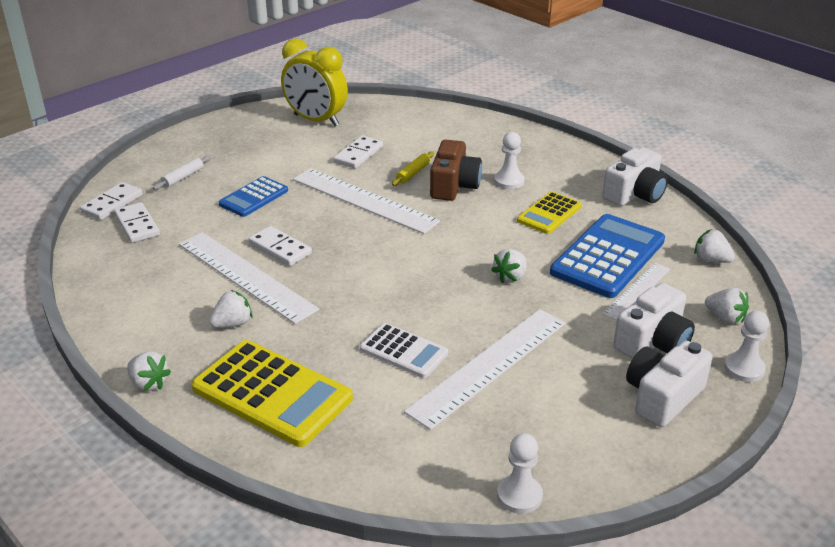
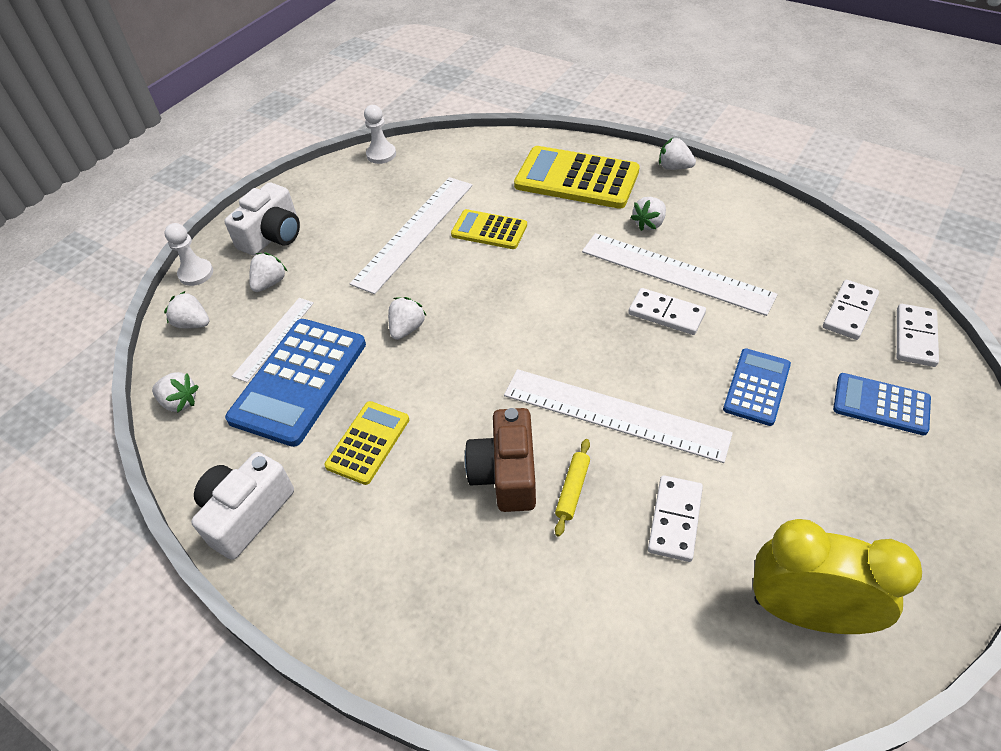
camera: 170 degrees right, 15 degrees up
(137, 225) = (849, 312): white domino -> white domino turned 75 degrees clockwise
(183, 177) = (881, 404): white rolling pin -> blue calculator
(404, 351) = (489, 230): white calculator -> yellow calculator
(509, 181) = (429, 503): white pawn -> none
(653, 342) = (270, 283): white camera -> white strawberry

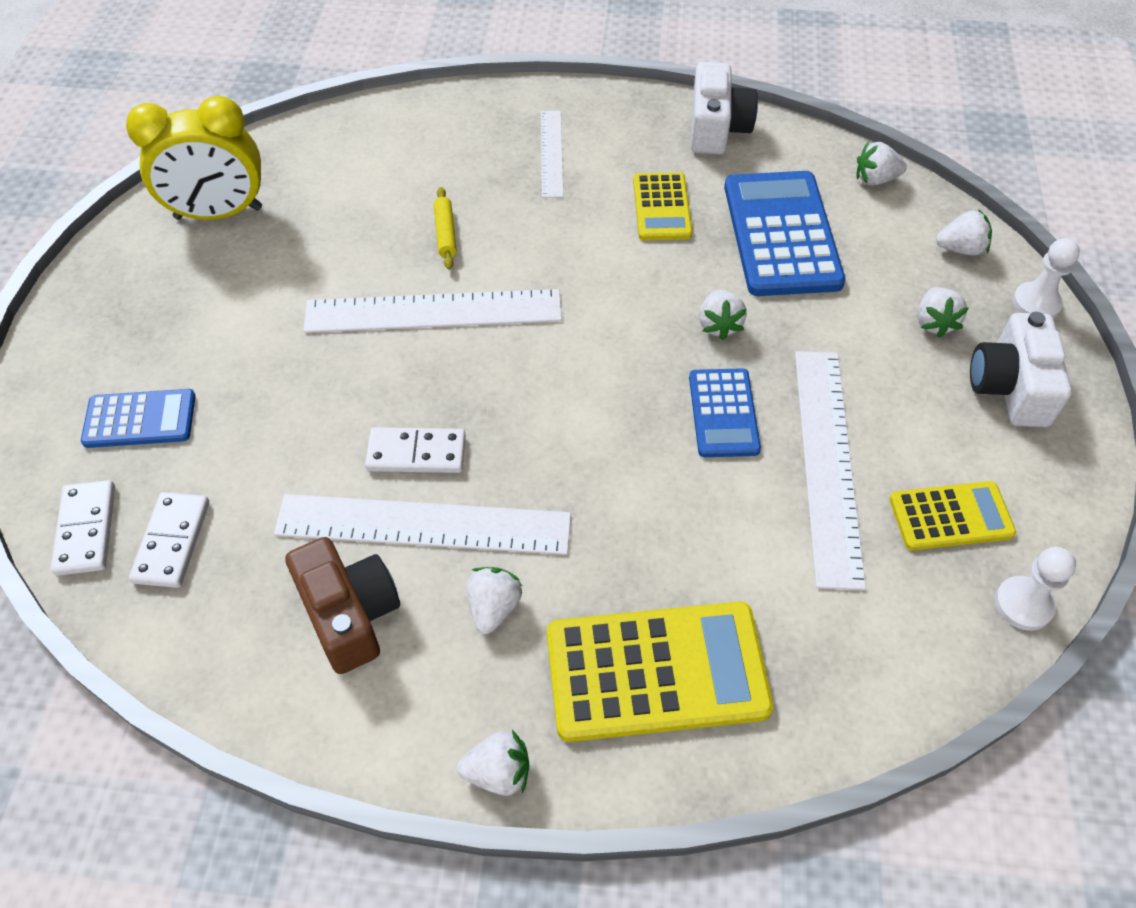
camera: 150 degrees right, 5 degrees up
(274, 338) = (854, 264): white ruler -> white ruler (552, 153)
(489, 230) = (725, 505): yellow calculator -> yellow calculator (950, 516)
(506, 473) = (514, 226): brown camera -> brown camera (350, 614)
(675, 520) = (342, 241): white domino -> none
(756, 387) = (285, 393): blue calculator -> blue calculator (723, 413)

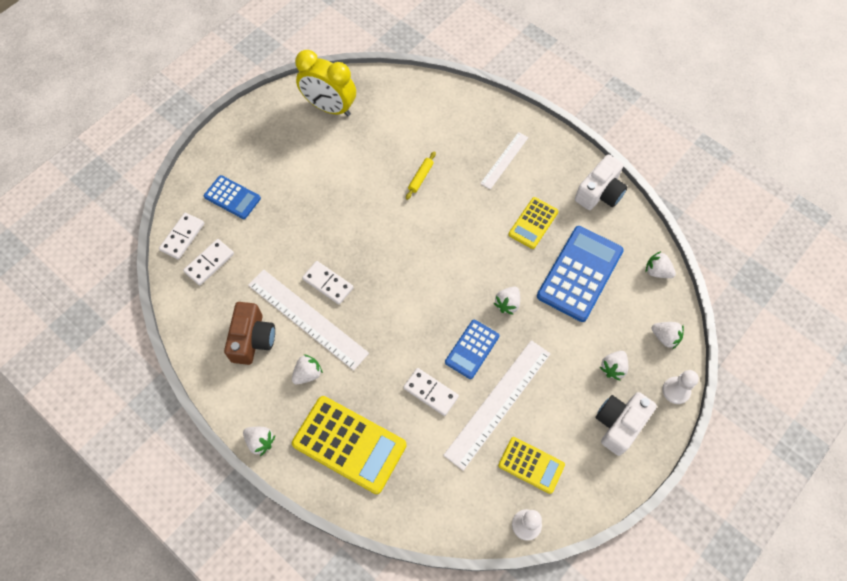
camera: 35 degrees right, 10 degrees up
(433, 312) = (385, 217): white ruler -> none
(716, 510) = (430, 392): none -> white domino

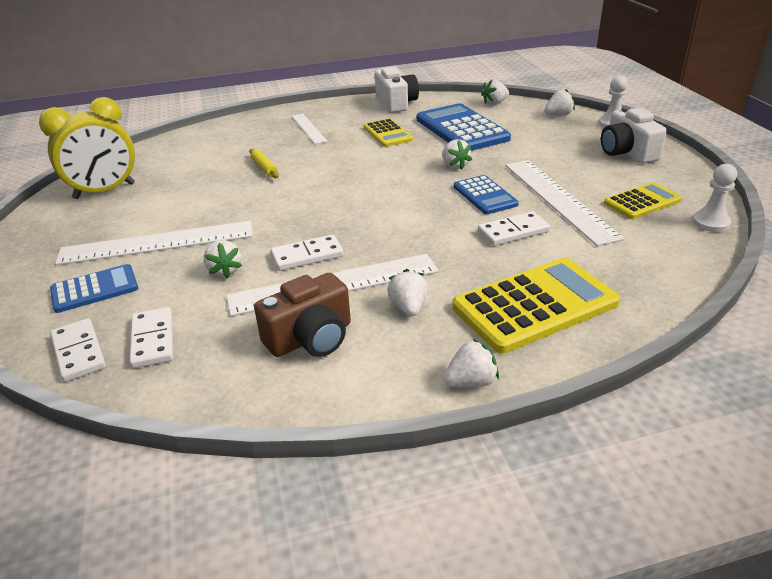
camera: 55 degrees left, 30 degrees down
(252, 339) = (310, 338): brown camera -> brown camera turned 105 degrees clockwise
(292, 189) = (157, 242): none -> white ruler
(613, 368) = (568, 140): white strawberry -> white strawberry (225, 271)

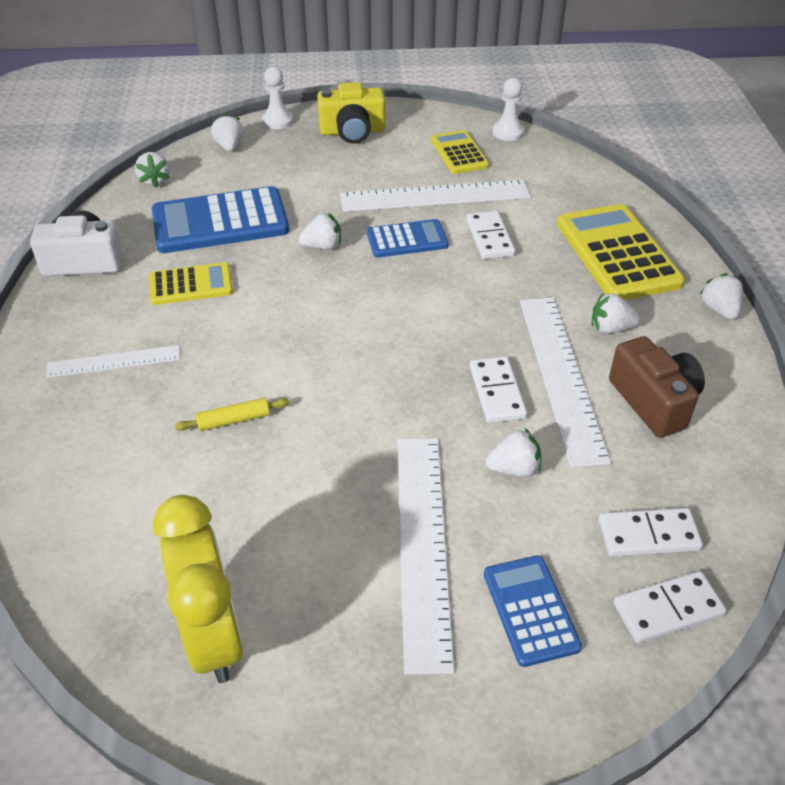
camera: 80 degrees left, 10 degrees up
(627, 152) = (352, 132): white camera -> yellow camera

